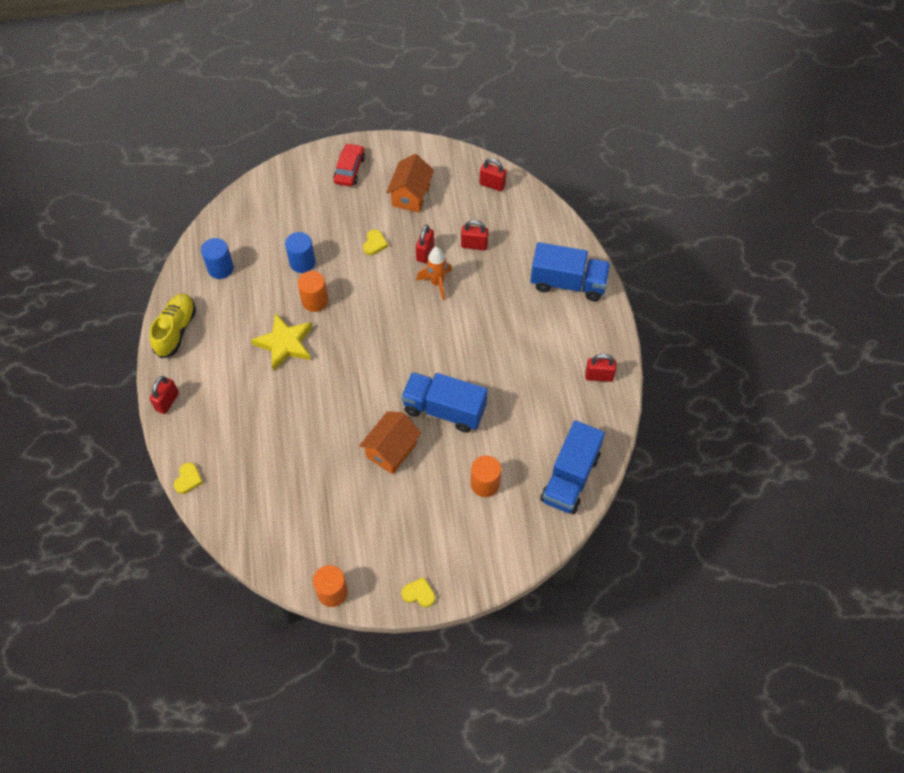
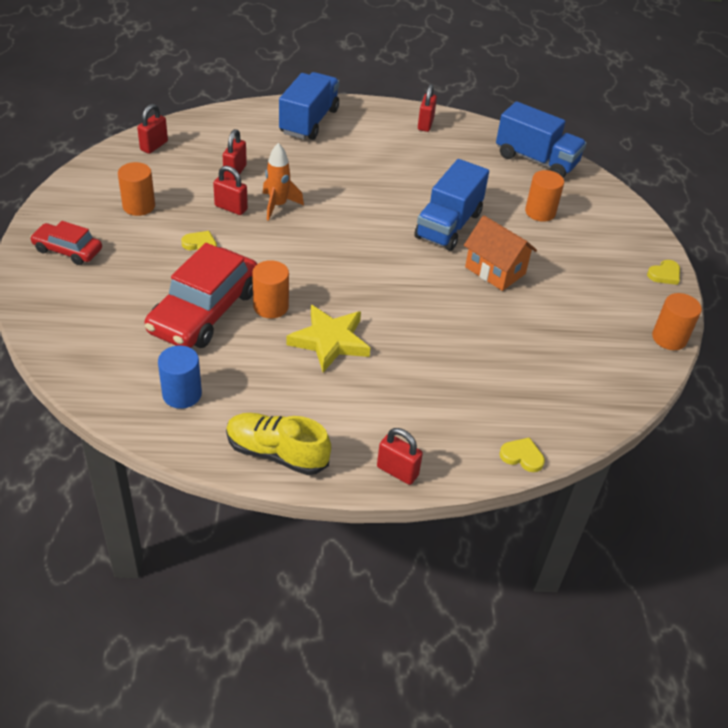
camera: 85 degrees left, 15 degrees down
(302, 262) = (204, 311): blue cylinder -> red car
(411, 195) = (139, 206): orange house -> orange cylinder
(419, 593) = (664, 274): yellow heart -> yellow heart turned 150 degrees counterclockwise

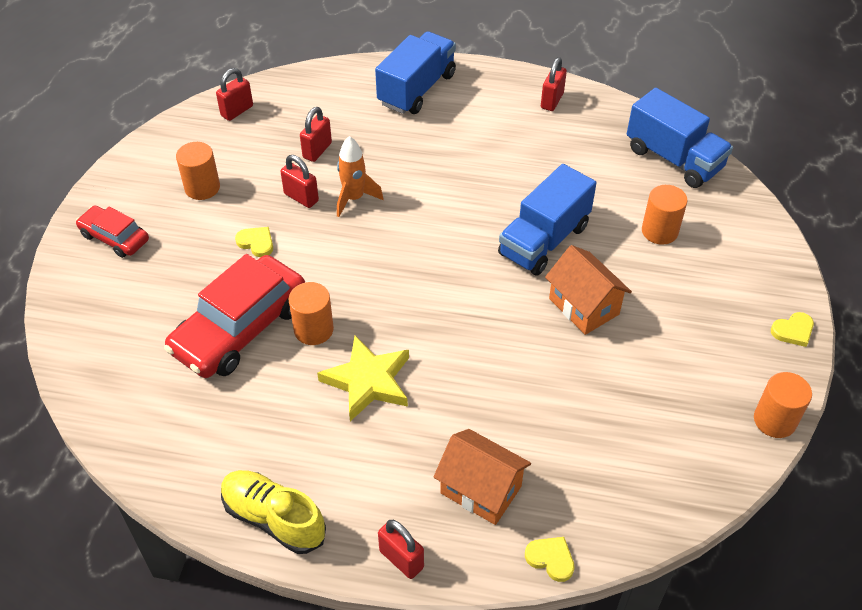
camera: 15 degrees right, 5 degrees up
(182, 394) = (190, 431): blue cylinder -> none
(449, 412) = (481, 489): none -> orange house

